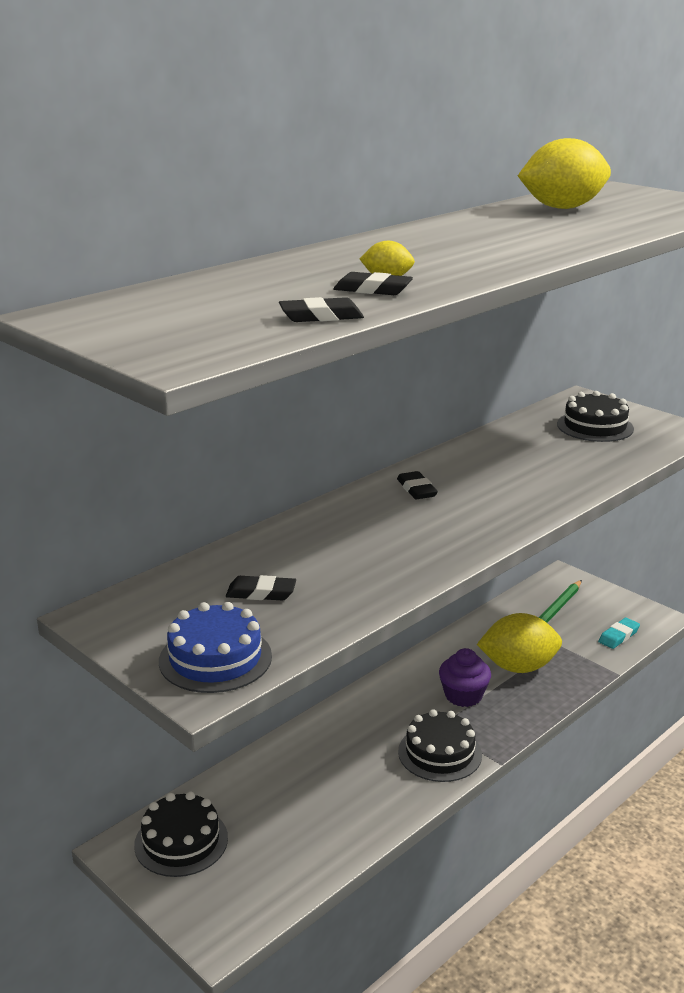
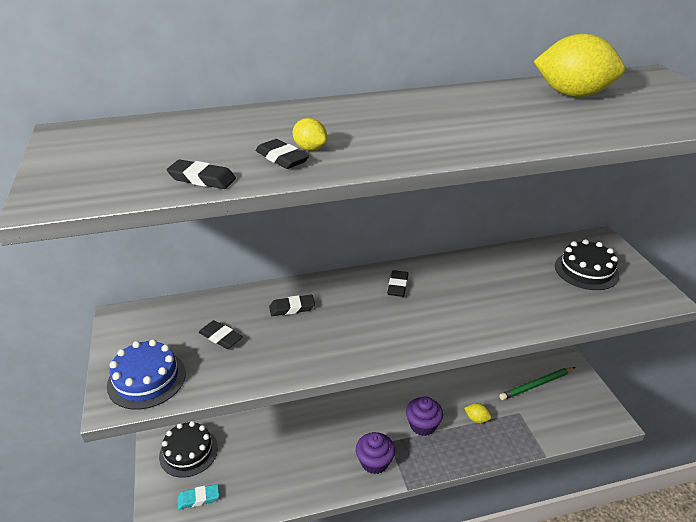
camera: 30 degrees right, 10 degrees up
(316, 542) = (292, 308): none -> black eraser
(439, 753) = (374, 462): black cake -> purple cupcake
(518, 667) = (476, 419): yellow lemon -> yellow lemon, size x0.44
(618, 636) = (570, 424): turquoise eraser -> turquoise eraser (198, 498)

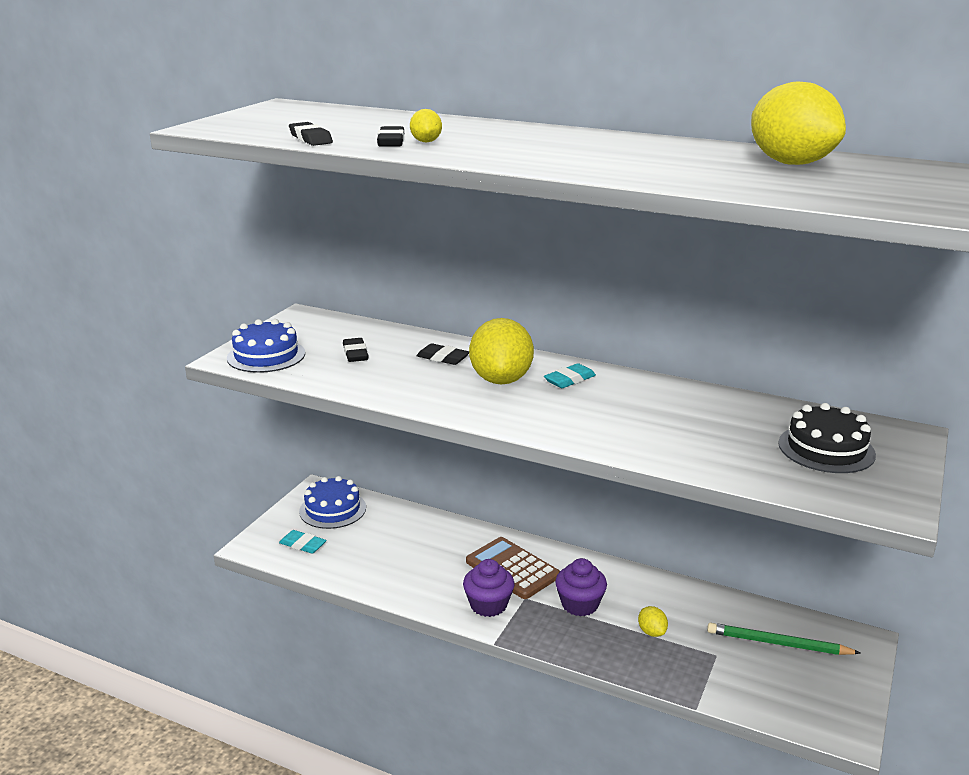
camera: 40 degrees right, 10 degrees down
(188, 452) = (332, 509): black cake -> blue cake
(357, 309) = (501, 380): none -> yellow lemon
(359, 424) = (512, 569): none -> brown calculator
(397, 286) = (569, 380): black eraser -> turquoise eraser

